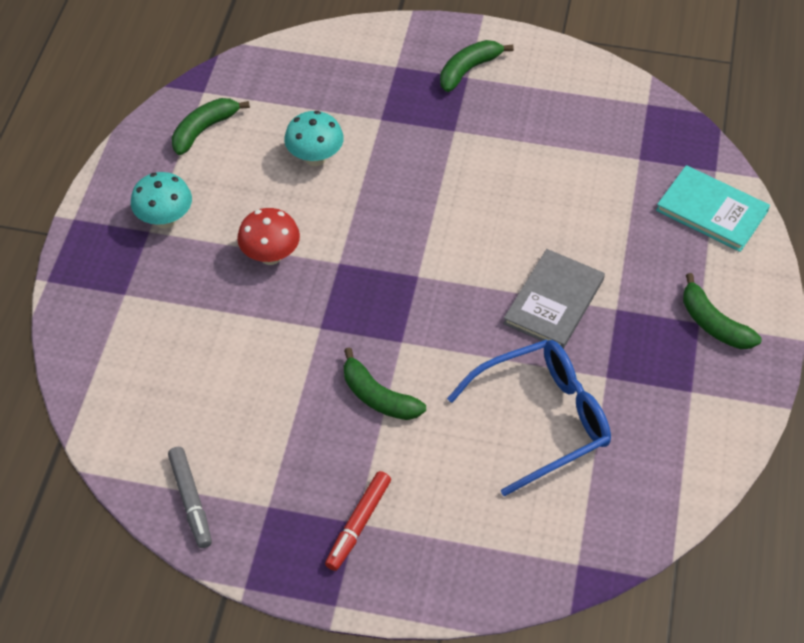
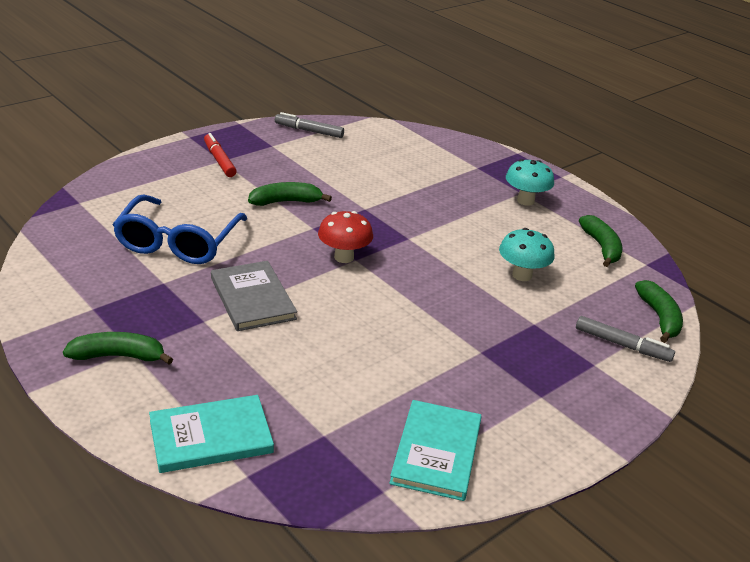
camera: 125 degrees right, 20 degrees down
(270, 256) = (447, 219): red mushroom -> red mushroom (344, 257)
(352, 61) = (622, 345): none -> grey marker
(468, 70) = (550, 402): green banana -> green banana (659, 317)
(586, 98) = (436, 452): none -> turquoise book

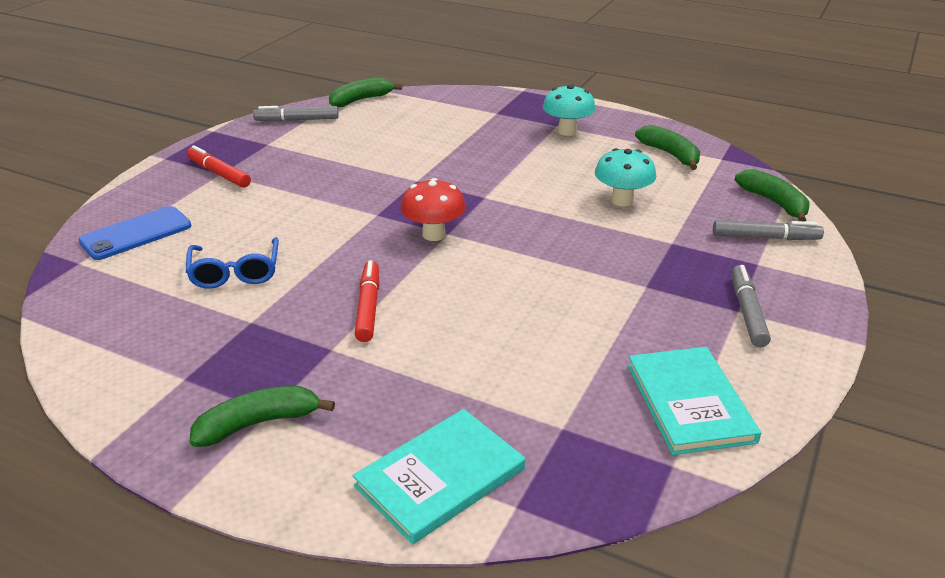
camera: 20 degrees left, 0 degrees up
(130, 192) = (136, 234): none -> blue phone
(178, 242) = (235, 273): blue glasses -> blue glasses, size x0.63
(252, 298) = (368, 307): grey book -> red marker
(286, 202) = (327, 196): green banana -> green banana (361, 100)
(548, 400) = (747, 312): none -> grey marker

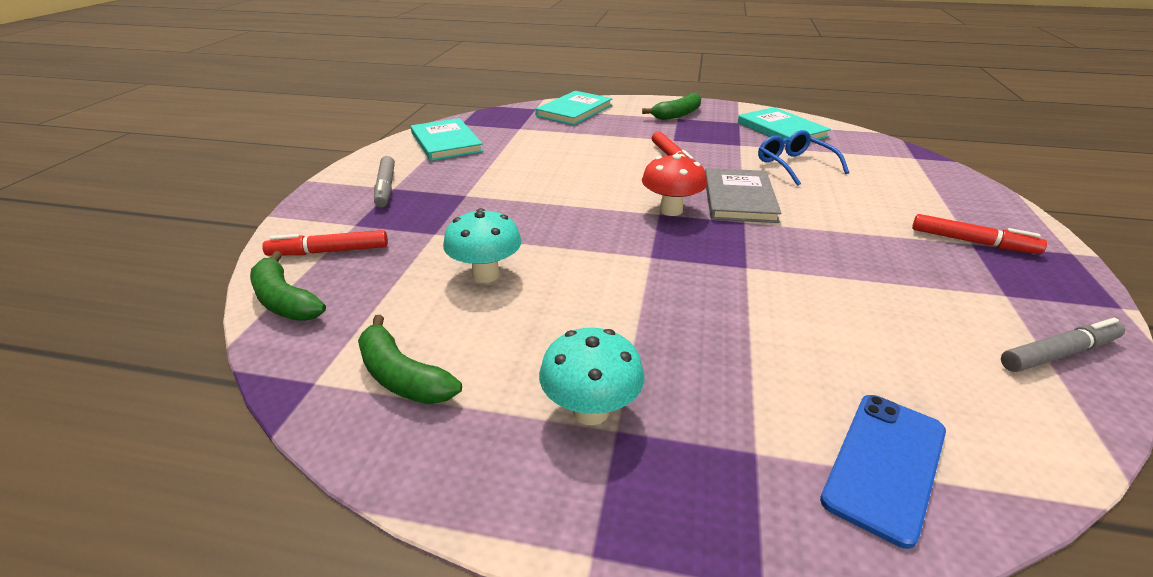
camera: 165 degrees right, 0 degrees up
(136, 234) = (919, 179): blue phone -> blue phone (885, 464)
(149, 345) = (781, 130): none -> turquoise book
(354, 238) = (739, 198): none -> grey book
(361, 100) = (1056, 442): green banana -> none
(765, 237) = (329, 251): grey marker -> red marker

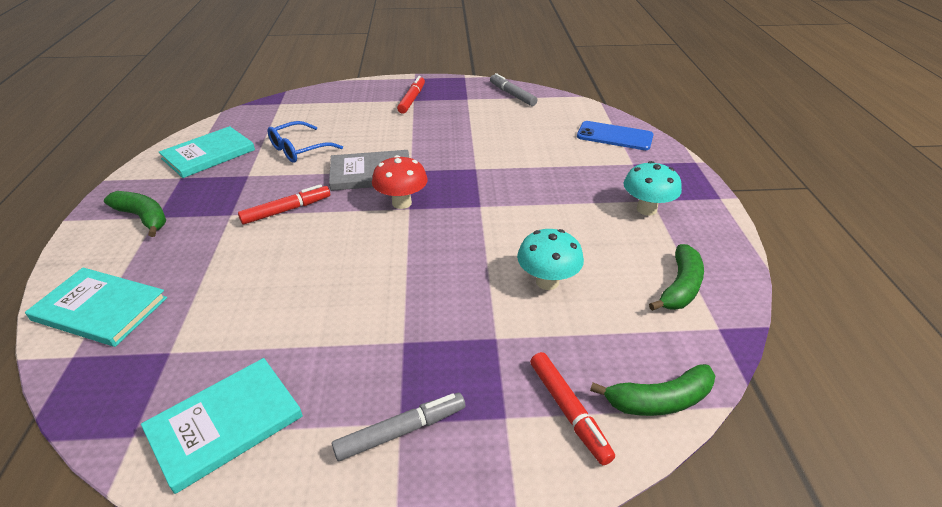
camera: 105 degrees left, 5 degrees up
(285, 300) = (659, 400): green banana -> green banana turned 45 degrees clockwise

